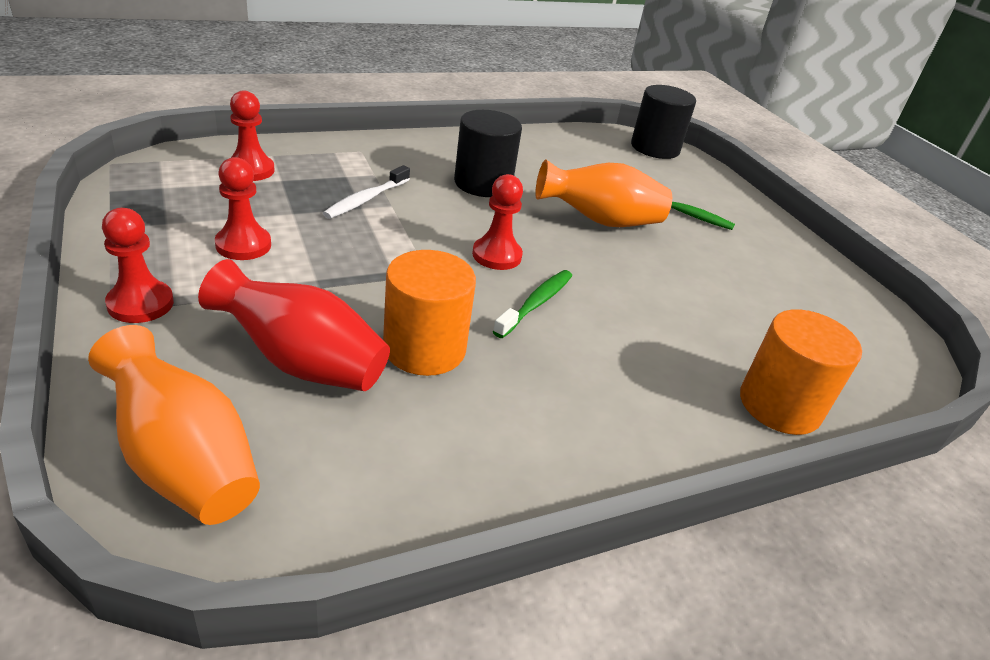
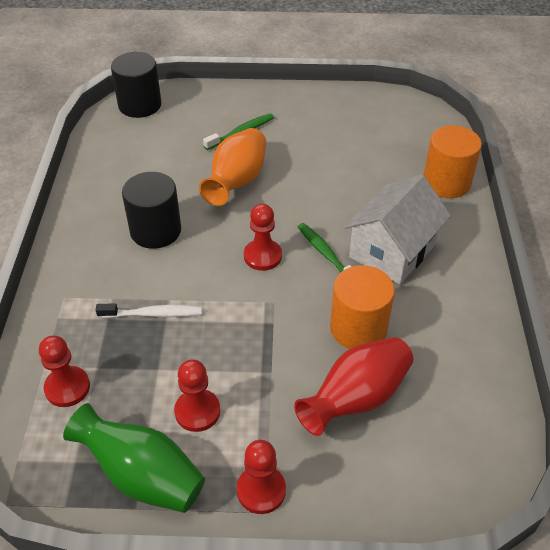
camera: 60 degrees left, 10 degrees up
(151, 225) = (142, 476): none -> green vase
(183, 461) = (436, 476): orange vase -> none
(366, 199) = (153, 314): white toothbrush -> white toothbrush turned 60 degrees counterclockwise
(588, 363) = (392, 250): none -> white house

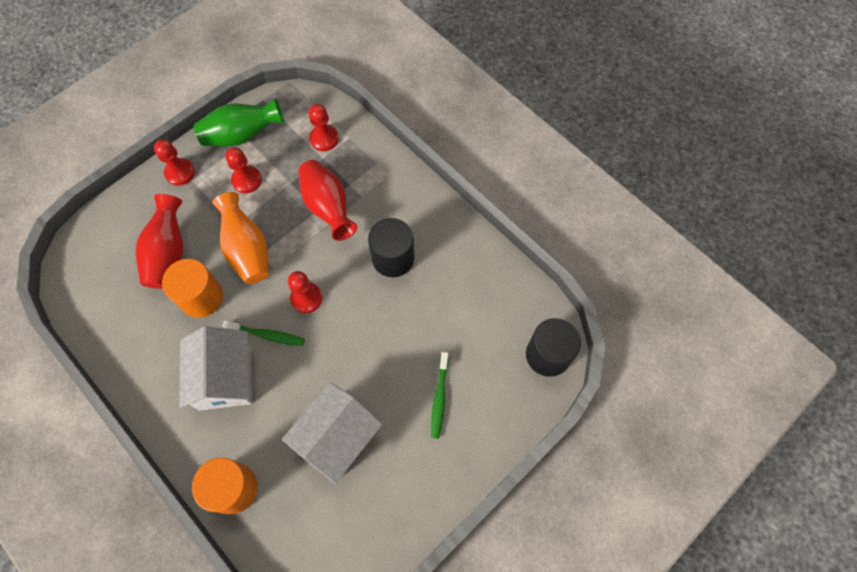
camera: 135 degrees right, 20 degrees up
(153, 314) = (328, 207): white toothbrush -> red vase
(237, 182) = (388, 344): orange vase -> orange vase (247, 249)
(338, 160) = (337, 437): none -> white house

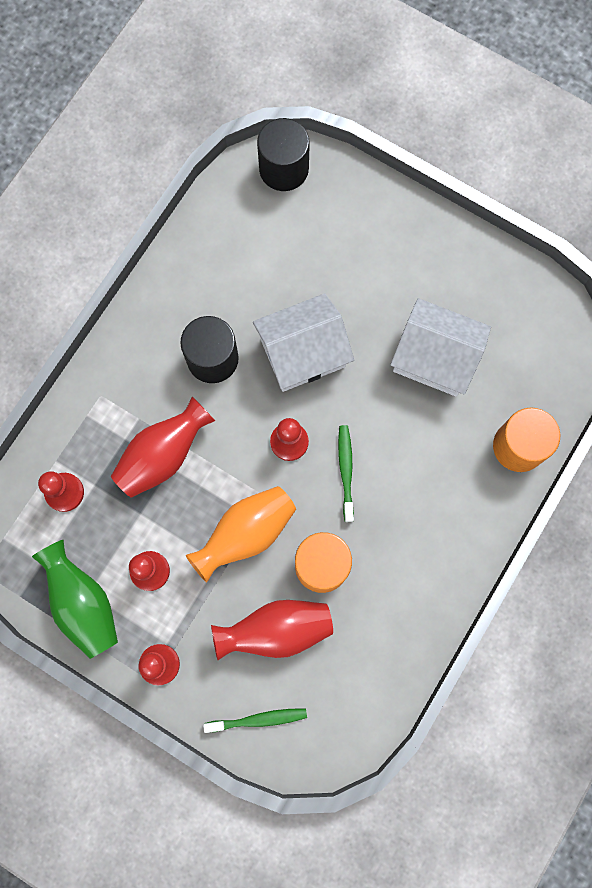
camera: 105 degrees left, 10 degrees up
(225, 377) = (407, 500): white house -> white house (302, 353)
(439, 398) = (362, 266): green toothbrush -> green toothbrush (258, 719)

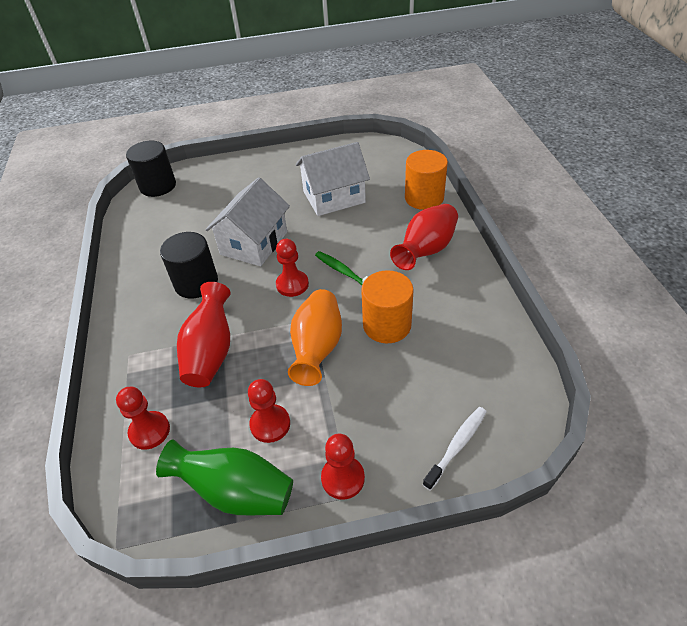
camera: 40 degrees left, 30 degrees down
(258, 719) = (457, 446): green toothbrush -> white toothbrush
(276, 630) = (401, 382): red vase -> red vase (426, 250)

